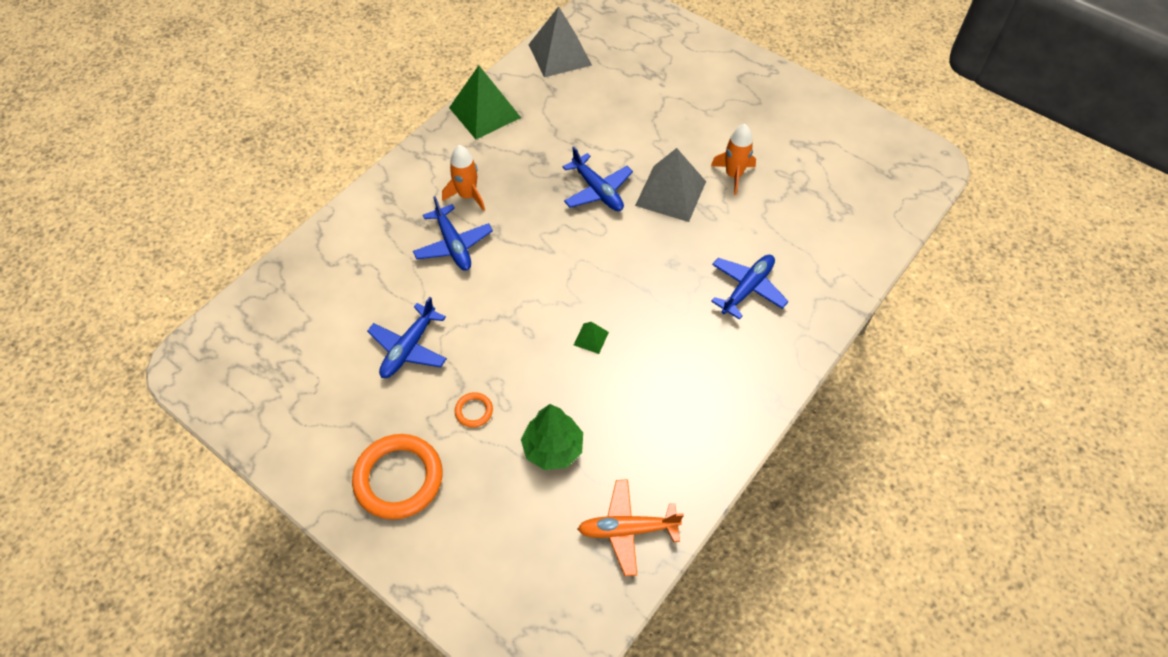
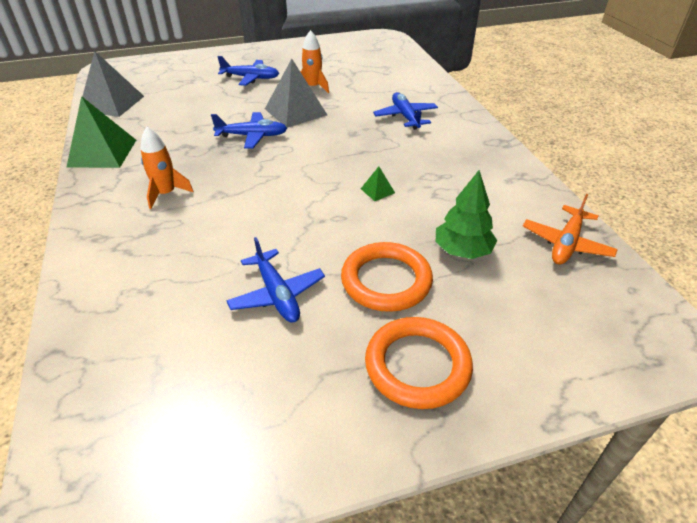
camera: 55 degrees left, 15 degrees down
(453, 245) = (203, 221): blue plane -> blue plane (251, 78)
(474, 411) = (386, 281): orange ring -> orange ring, size x2.24

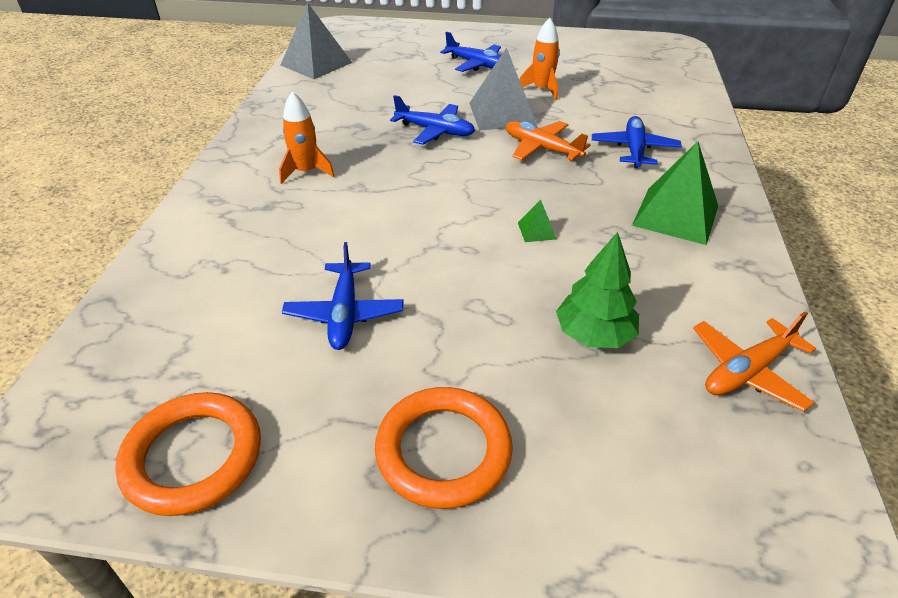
camera: 25 degrees right, 0 degrees up
(102, 153) = (274, 114): green pyramid -> green pyramid (675, 215)
(341, 131) = (541, 148): none -> orange plane
(386, 281) = (474, 339): orange ring -> orange ring (193, 457)

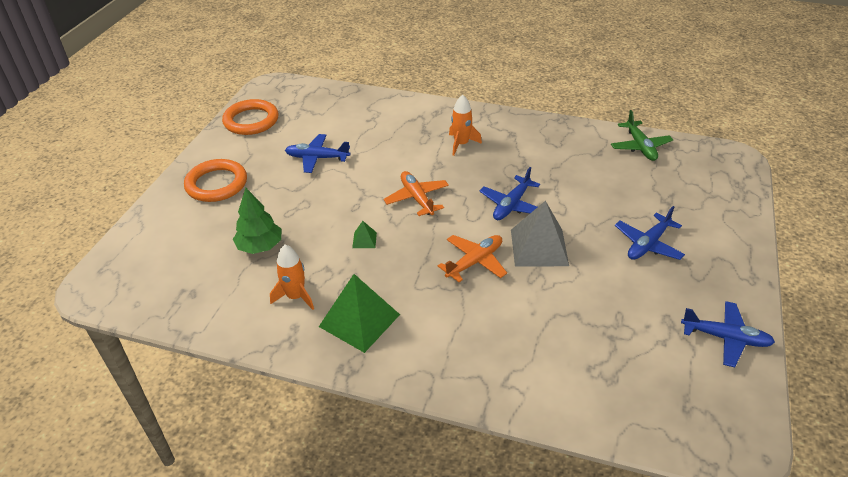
camera: 100 degrees right, 0 degrees up
(316, 63) = (640, 146): grey pyramid -> green plane
(542, 89) = (590, 282): orange rocket -> orange rocket (295, 296)
(634, 149) = (463, 322): blue plane -> blue plane (725, 338)
(747, 371) = (202, 304): orange plane -> orange plane (417, 198)

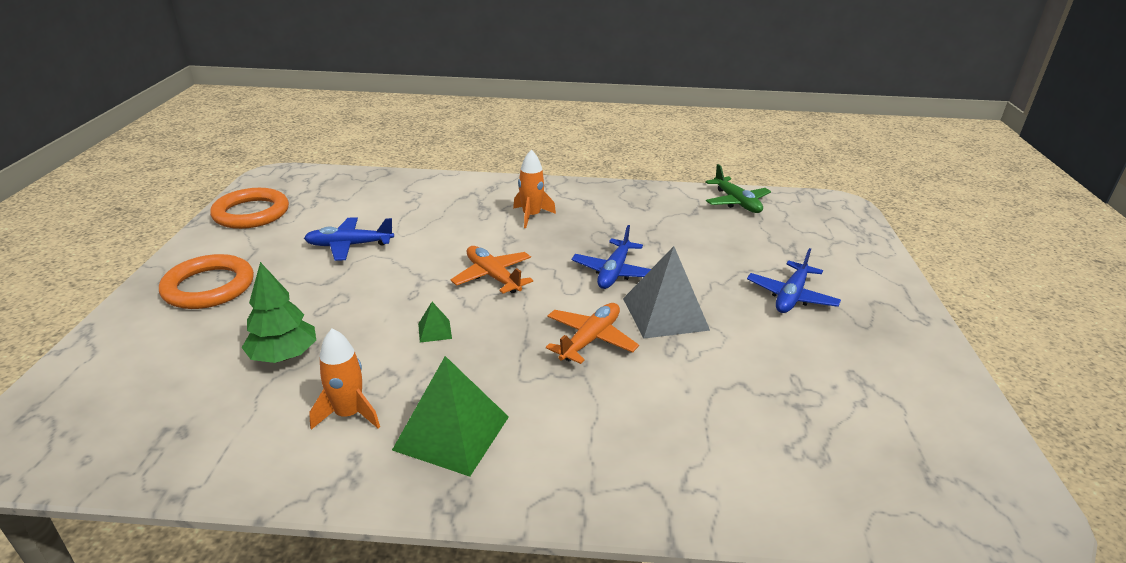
camera: 15 degrees left, 10 degrees down
(725, 338) = (931, 387): blue plane -> none

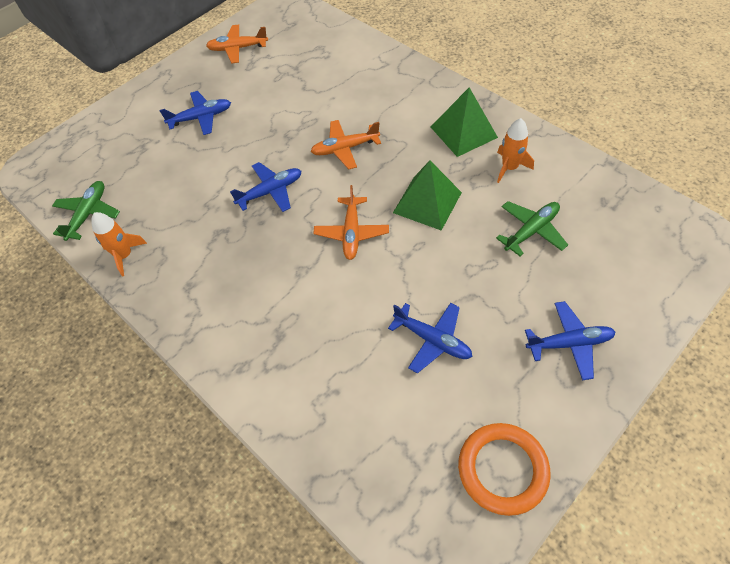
camera: 135 degrees left, 25 degrees up
(209, 287) = (569, 343): orange ring -> blue plane
(284, 356) = (531, 231): green tree -> green plane
(434, 331) = (427, 202): green pyramid -> green pyramid, size x2.27
(531, 216) = (254, 293): orange rocket -> orange rocket (124, 255)
(665, 314) = (284, 143): grey pyramid -> none
(916, 391) = (237, 48): none -> orange plane

